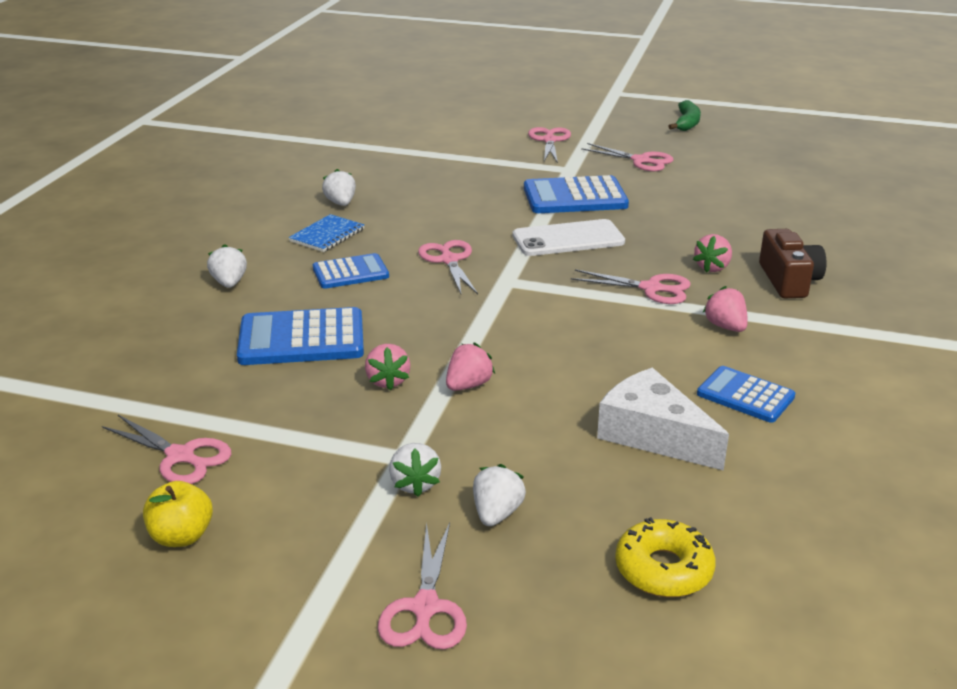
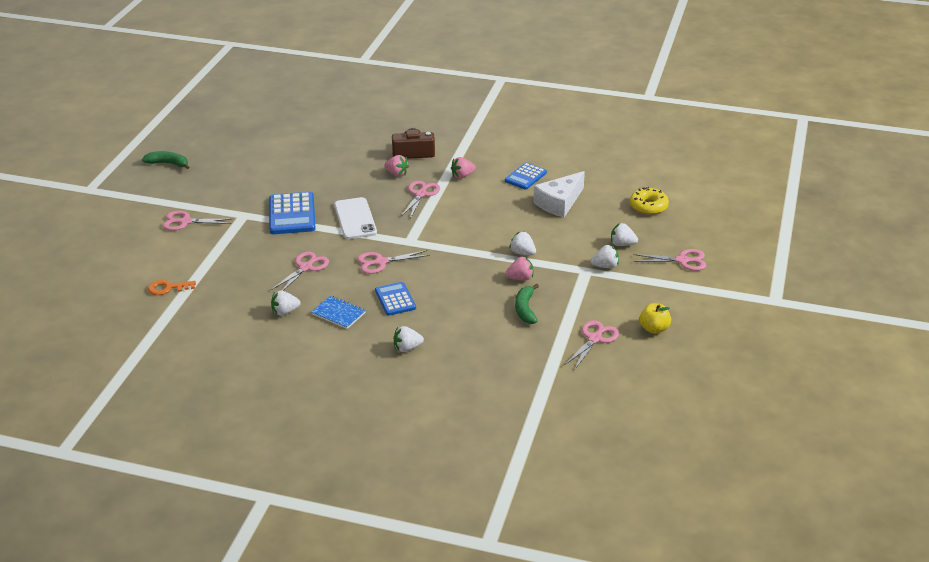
camera: 90 degrees left, 5 degrees up
(294, 384) = (525, 309): none -> green banana
(301, 339) = (477, 311): blue calculator -> none
(406, 141) = (168, 288): none -> orange key
(468, 385) = (522, 253): pink strawberry -> white strawberry
(641, 160) = (235, 186): pink scissors -> pink scissors (305, 267)

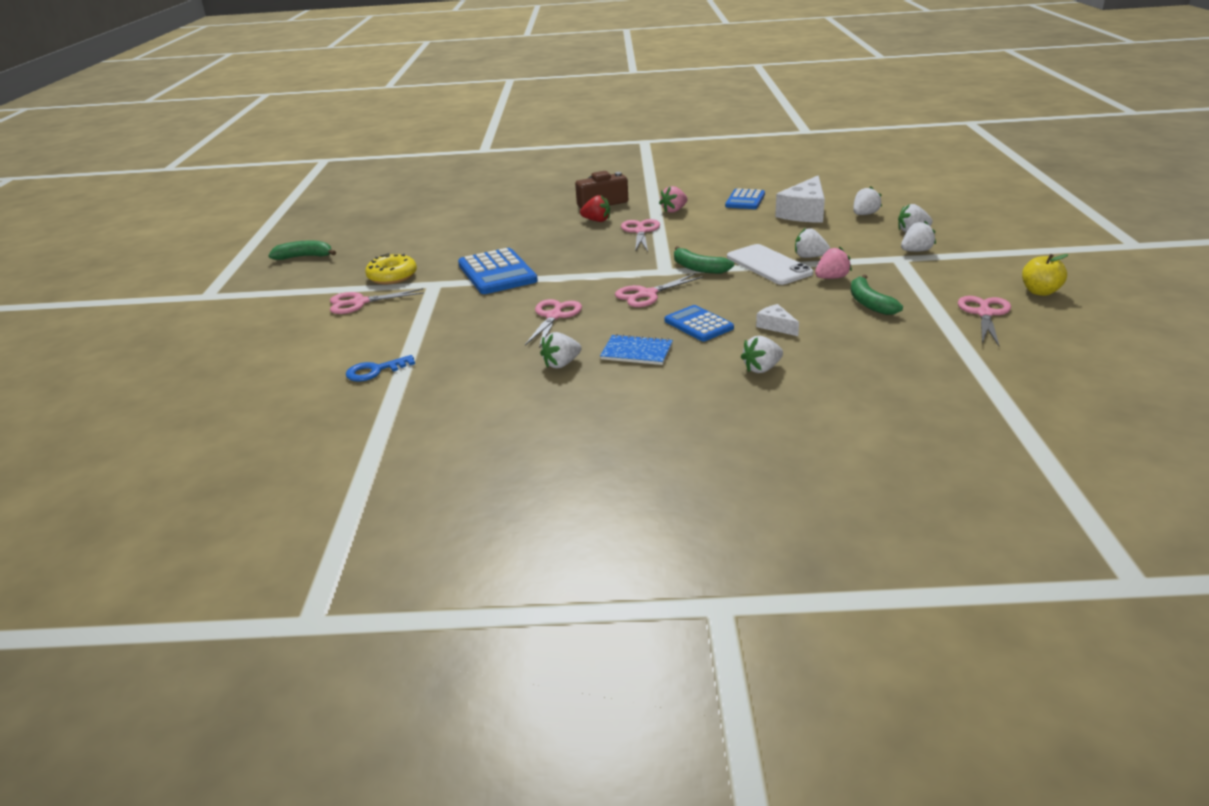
camera: 15 degrees left, 5 degrees down
(168, 288) = (375, 371): orange key -> blue key
(355, 219) = (580, 263): white phone -> white phone (769, 265)
(397, 174) = (597, 220): pink strawberry -> red strawberry
(434, 245) = (698, 268): none -> green banana
(445, 314) = (776, 326): none -> white cheese
(603, 216) = (864, 214): none -> white strawberry
(648, 206) = (902, 200): yellow donut -> yellow donut (392, 276)
(682, 260) = (993, 232): pink scissors -> none

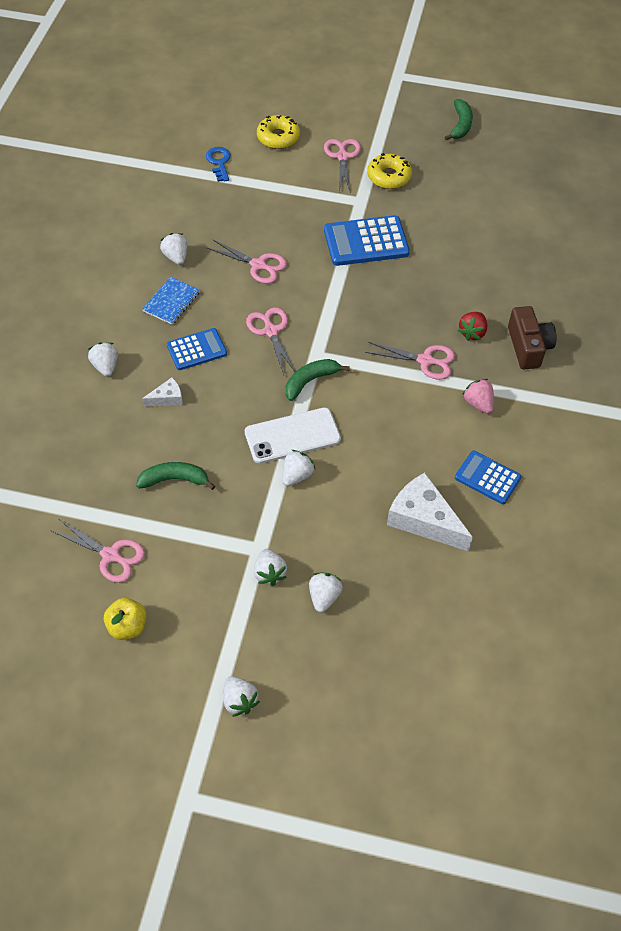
camera: 100 degrees right, 25 degrees up
(323, 343) = (278, 137): none -> yellow donut
(832, 278) = (240, 473): pink strawberry -> none
(864, 214) = (394, 575): white strawberry -> white strawberry (239, 701)

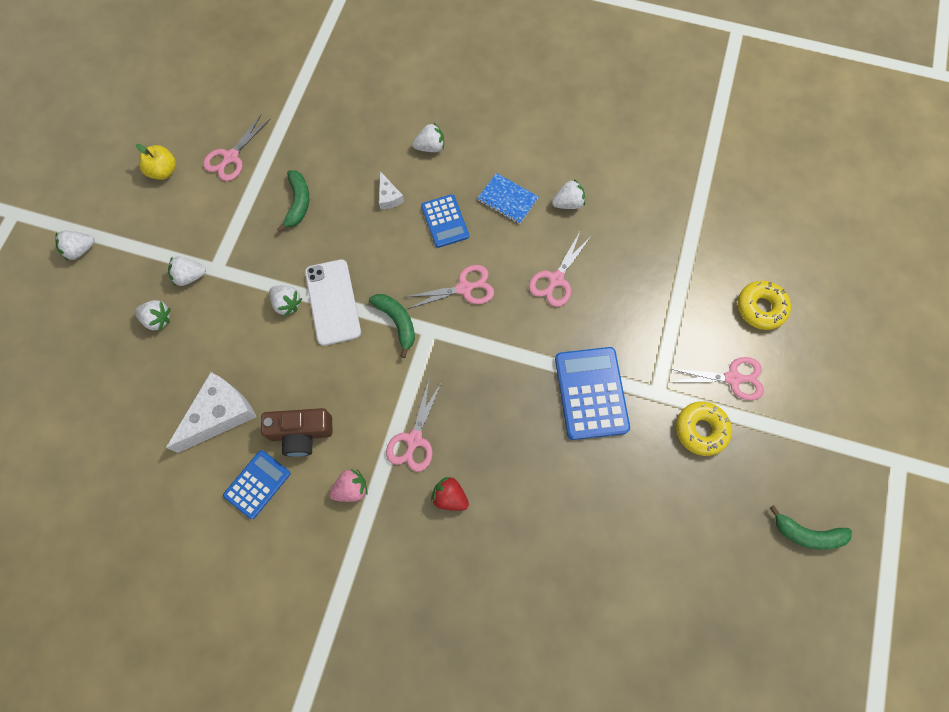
camera: 95 degrees right, 15 degrees up
(219, 162) = (713, 245): blue key -> none
(528, 347) = (425, 559): brown camera -> brown camera (301, 433)

